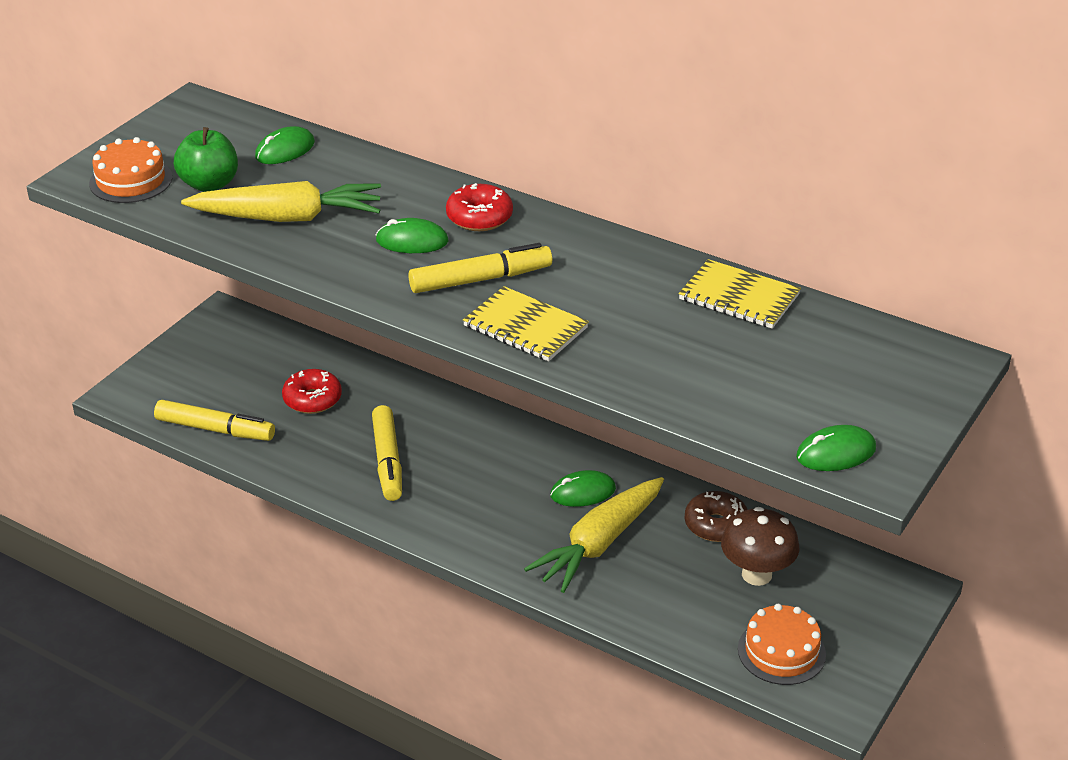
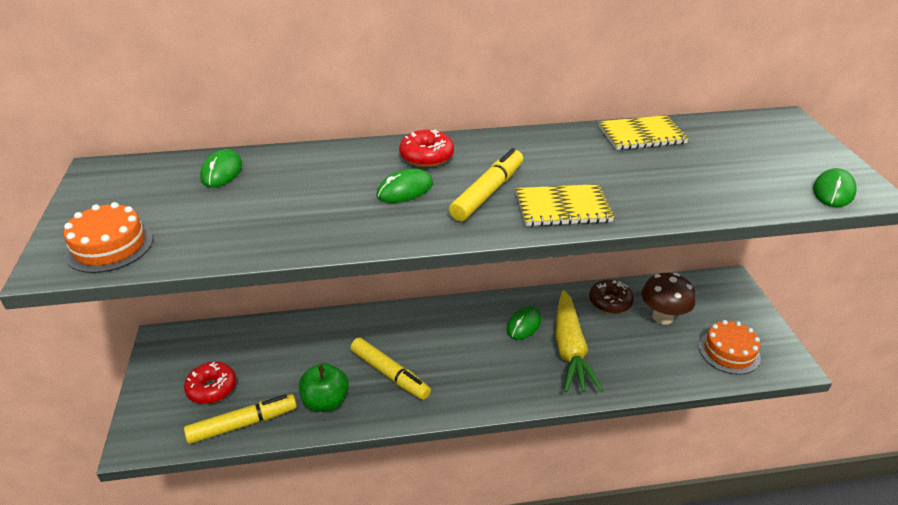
camera: 40 degrees left, 0 degrees up
(209, 184) = (189, 219): green apple -> green apple (326, 402)
(288, 217) = (289, 215): yellow carrot -> none
(312, 399) = (292, 362): red donut -> red donut (212, 388)

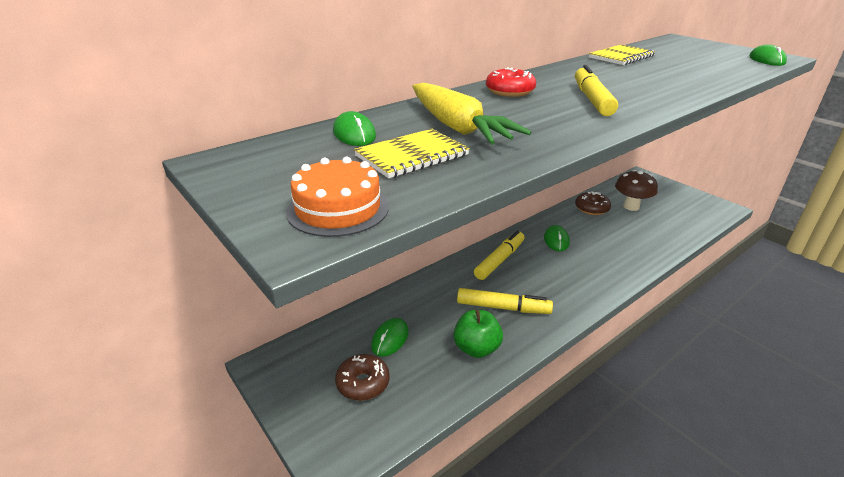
camera: 30 degrees left, 5 degrees down
(212, 388) = (363, 383): red donut -> brown donut
(243, 424) = (425, 398): yellow marker -> yellow marker (499, 260)
(405, 190) = (532, 110): green mouse -> green mouse (390, 339)
(563, 208) = (654, 96): yellow notebook -> yellow notebook (412, 156)
(570, 349) = (602, 244): yellow carrot -> yellow carrot (457, 127)
(729, 352) = (688, 212): orange cake -> none

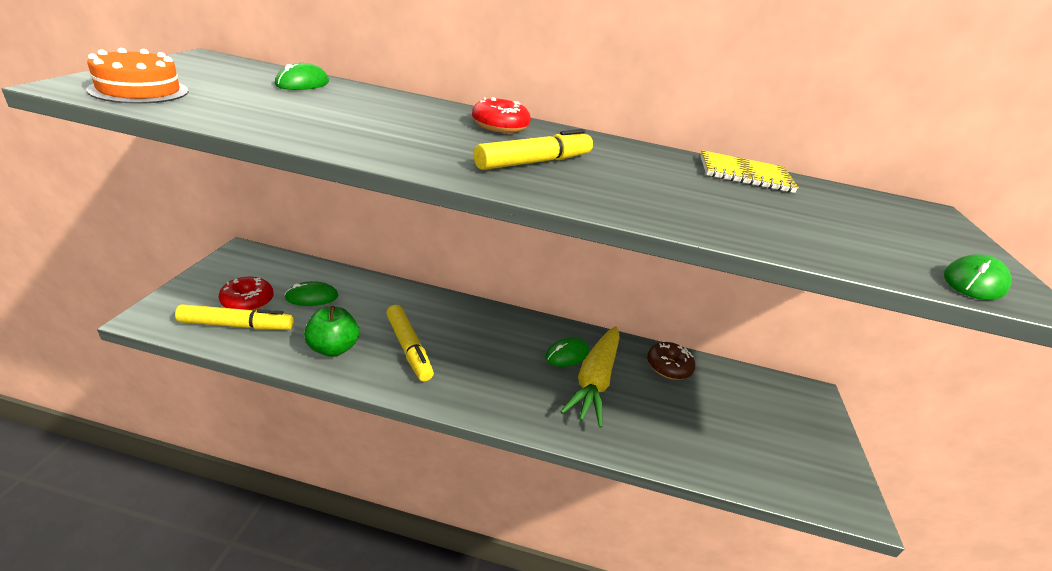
camera: 45 degrees right, 0 degrees up
(363, 383) = (247, 301): brown donut -> red donut
(412, 156) = (270, 102): yellow notebook -> none
(457, 127) = (362, 112): yellow carrot -> yellow carrot (594, 381)
(499, 260) = (486, 325): yellow marker -> yellow marker (237, 325)
(631, 206) = (719, 400): brown mushroom -> none

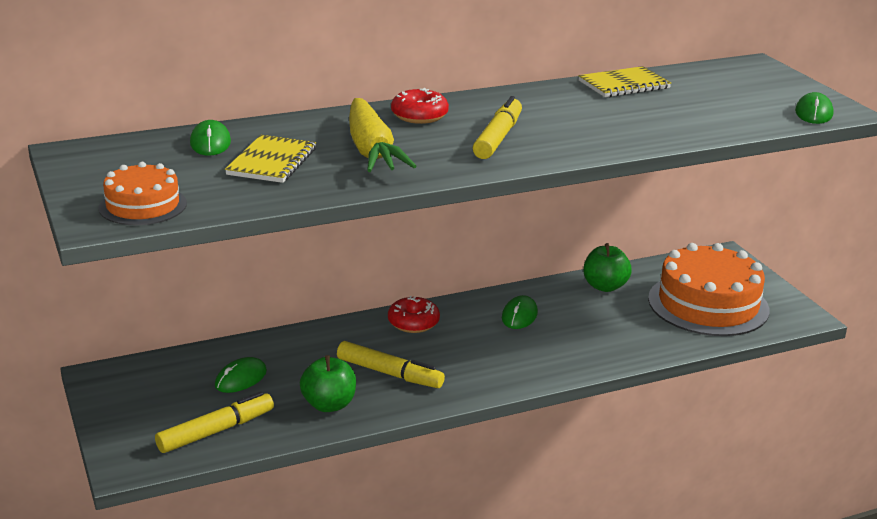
camera: 30 degrees left, 5 degrees down
(247, 301) = (188, 410): red donut -> red donut (413, 323)
(308, 106) = (272, 162): none -> yellow notebook
(594, 381) = (562, 324): yellow carrot -> yellow carrot (371, 150)
(668, 367) = (605, 286): brown donut -> green apple
(754, 434) = (708, 304): none -> orange cake

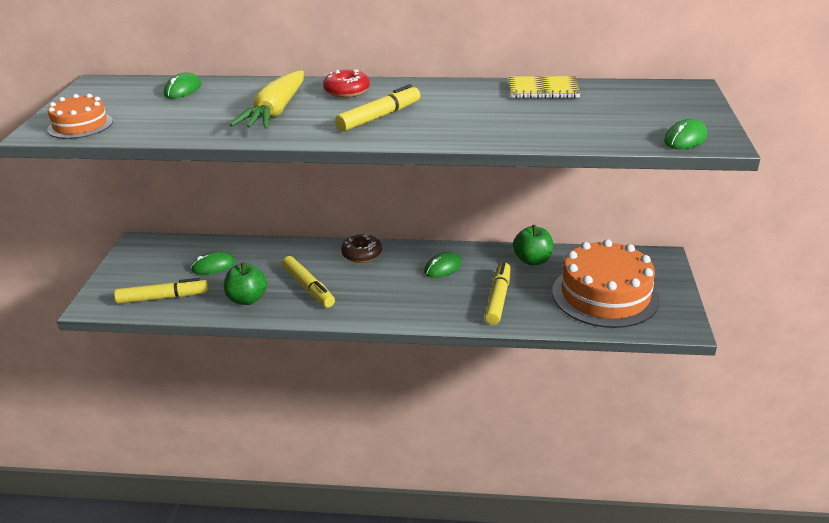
camera: 30 degrees right, 5 degrees up
(272, 162) = (200, 109): yellow notebook -> none
(413, 323) = (362, 254): red donut -> brown donut
(609, 333) = (498, 299): none -> yellow marker

